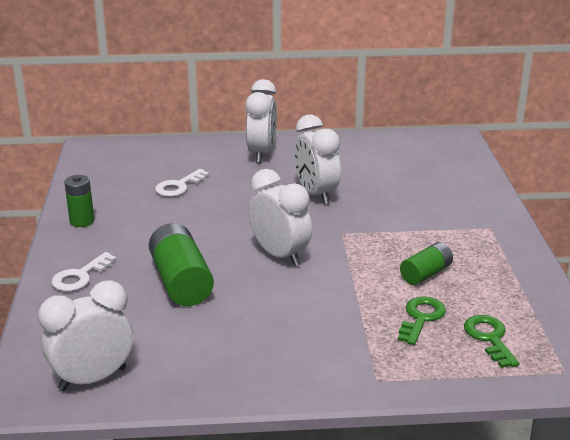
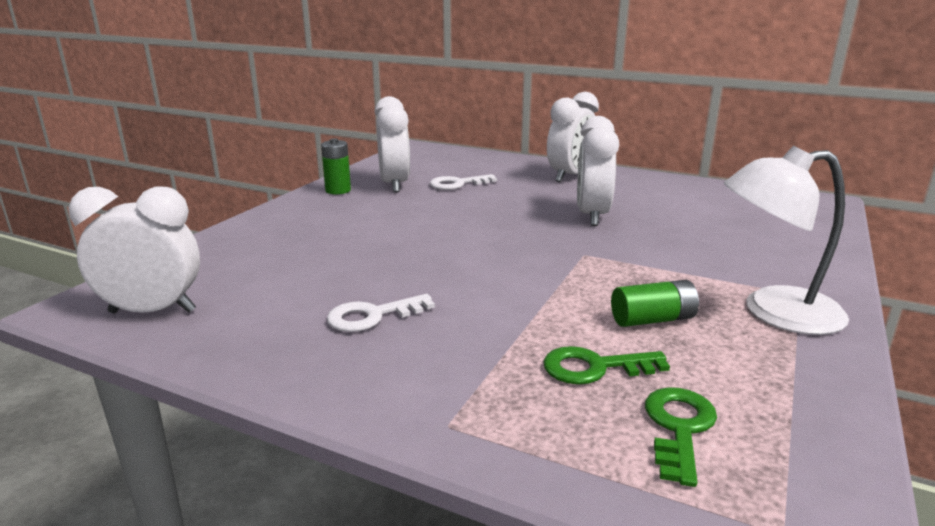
camera: 30 degrees right, 5 degrees down
(80, 276) = (275, 227): white key -> white key (372, 316)
(181, 282) = (356, 254): green battery -> none
(280, 255) = (487, 257): white clock -> white clock (394, 185)
(421, 318) = (594, 367): green key -> green key turned 150 degrees counterclockwise
(486, 246) = (774, 312): none -> white lamp

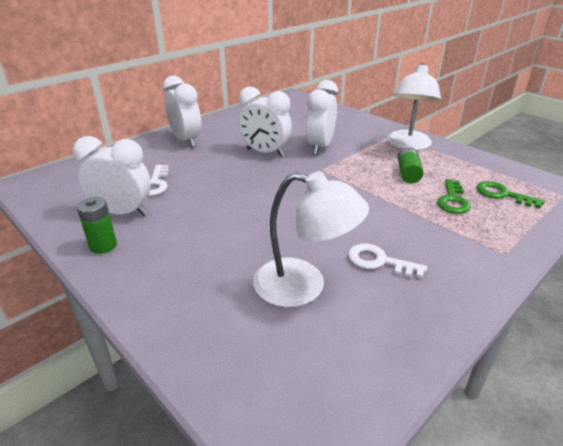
camera: 70 degrees left, 10 degrees up
(152, 312) = (333, 390): white clock -> white clock (320, 147)
(306, 278) = (304, 286): none -> white lamp
(372, 316) = (379, 261): white key -> white key turned 120 degrees clockwise

